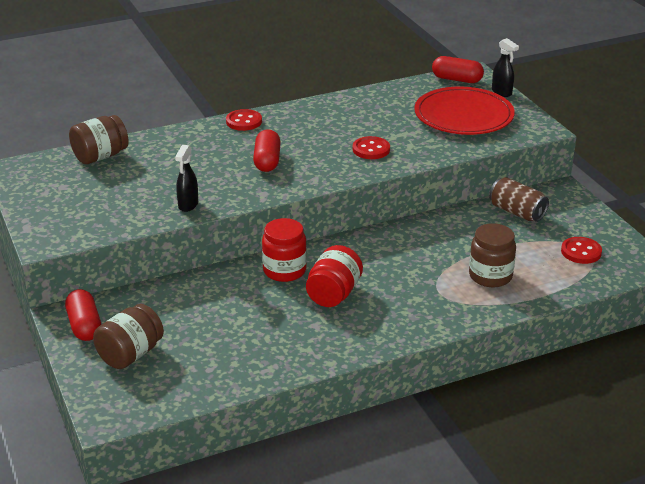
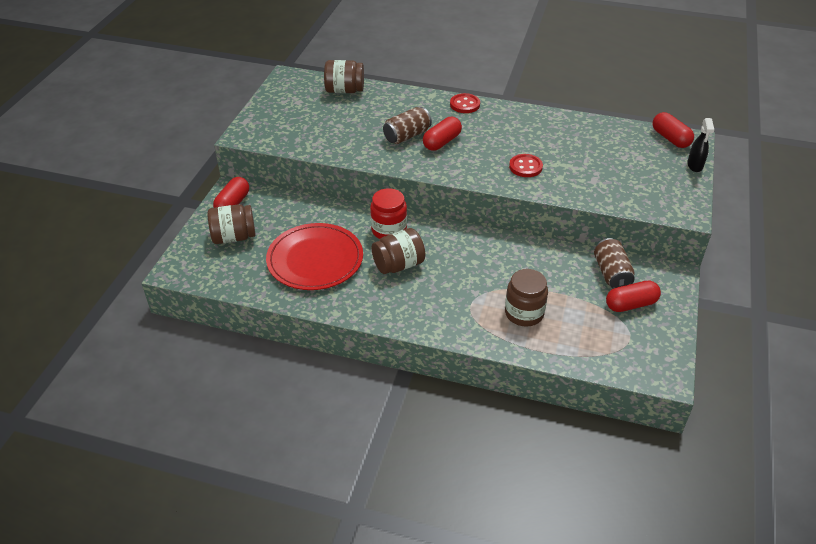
camera: 40 degrees right, 10 degrees up
(188, 205) = (352, 150): black spray bottle -> none
(225, 170) = (407, 136): none -> brown can
(333, 294) = (398, 265): red jar -> brown jar
(463, 115) = (635, 171): red plate -> red plate (315, 260)
(559, 227) = (631, 304): none -> red capsule
(581, 252) = (621, 334): red button -> none

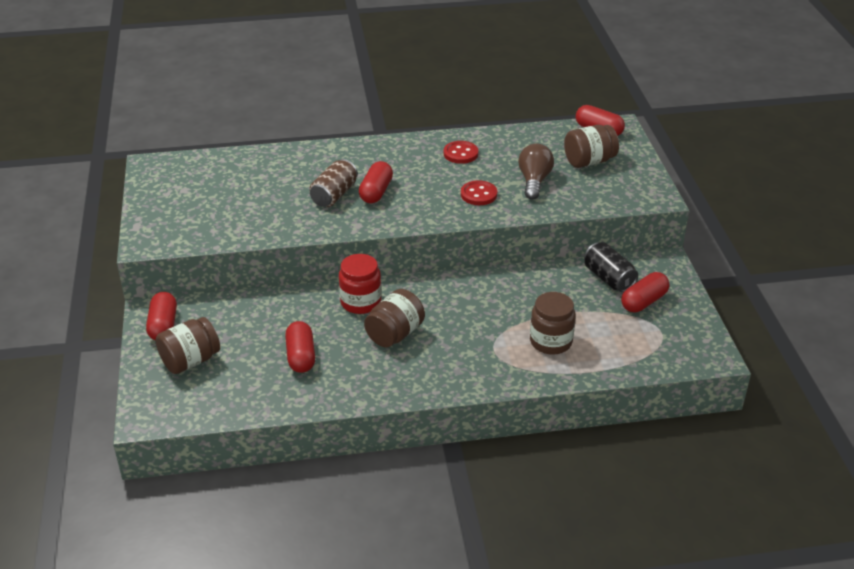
camera: 25 degrees left, 5 degrees down
(315, 260) = (301, 356): red plate -> red capsule
(344, 90) = (230, 164): brown jar -> brown jar (589, 161)
(465, 104) = (373, 147): red button -> red button (460, 154)
(581, 168) = (534, 181): none -> brown light bulb
(611, 273) = (608, 278): brown can -> black can
(695, 166) = (637, 151): black spray bottle -> none

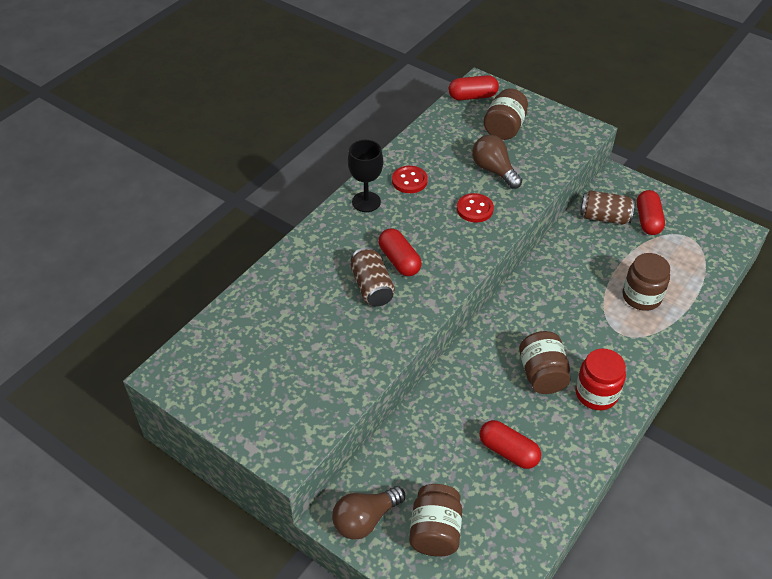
camera: 45 degrees left, 10 degrees up
(163, 326) = (365, 519): red capsule -> brown light bulb
(360, 302) = (481, 367): red jar -> red jar (596, 393)
(410, 149) = (366, 202): none -> black goblet
(608, 278) = (604, 217): black can -> brown can

